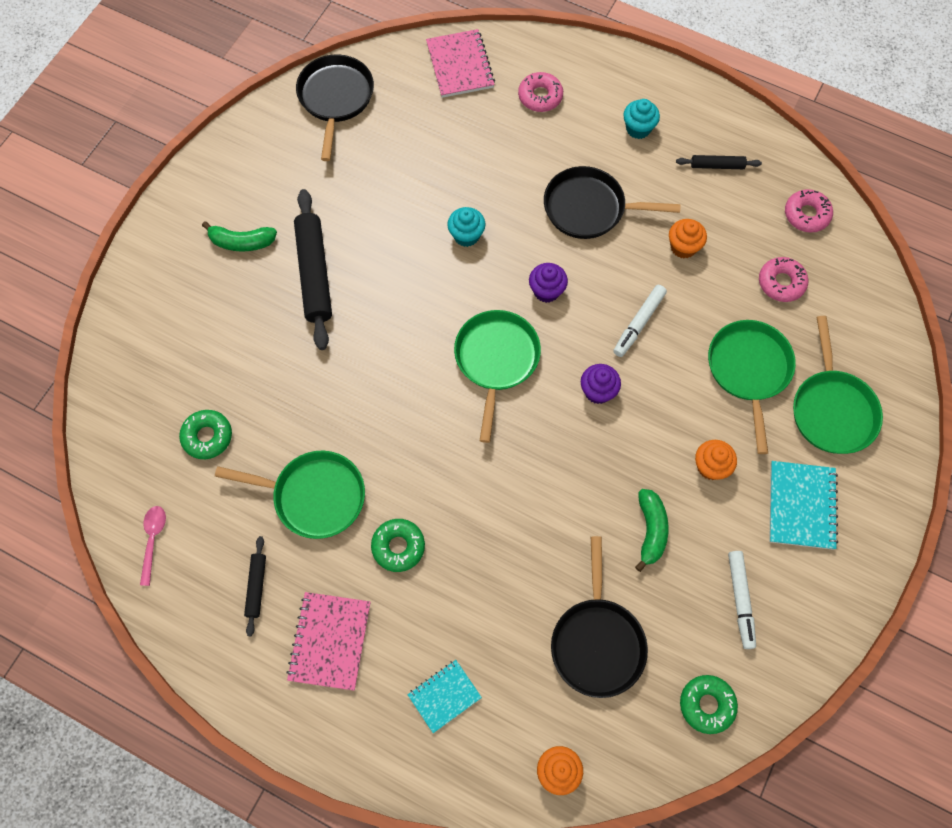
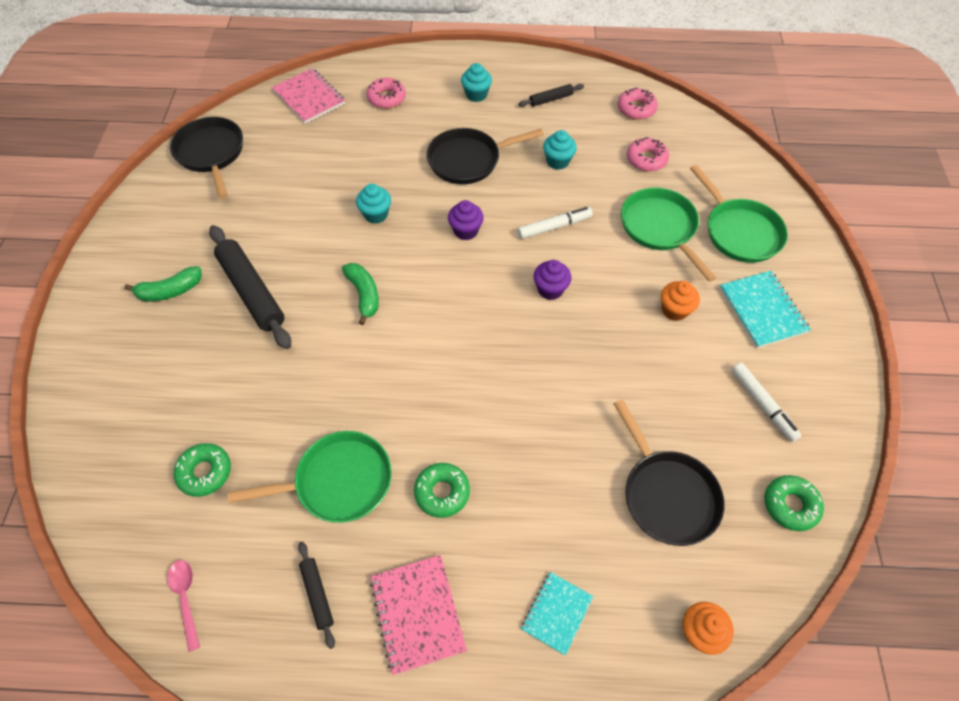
camera: 25 degrees left, 10 degrees down
(496, 360) = (451, 299): green pan -> none
(638, 323) = (554, 227): white marker -> white marker turned 120 degrees counterclockwise
(650, 530) = (656, 380): green banana -> green banana (364, 295)
(683, 247) = (557, 161): orange cupcake -> turquoise cupcake

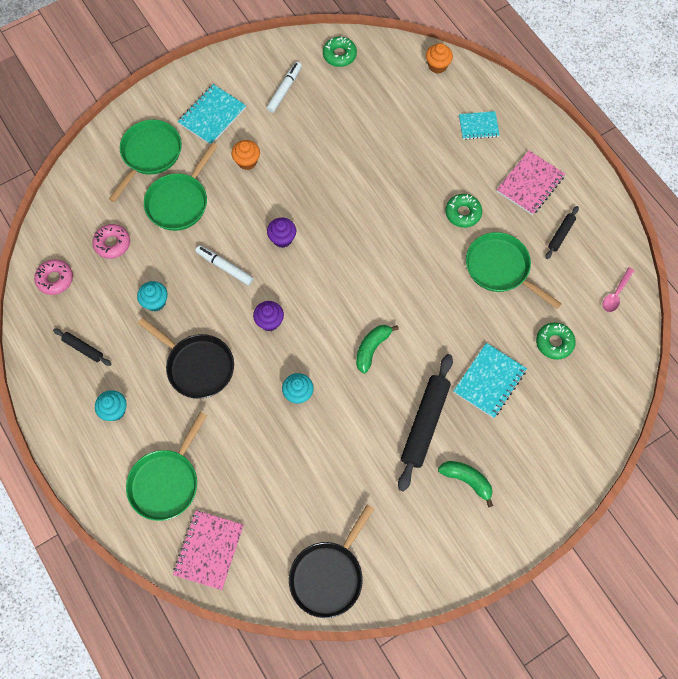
camera: 125 degrees left, 10 degrees up
(232, 375) = (489, 381): none -> turquoise notebook
(386, 98) = (166, 482): pink donut -> green pan
(666, 495) = (377, 110): black pan -> none

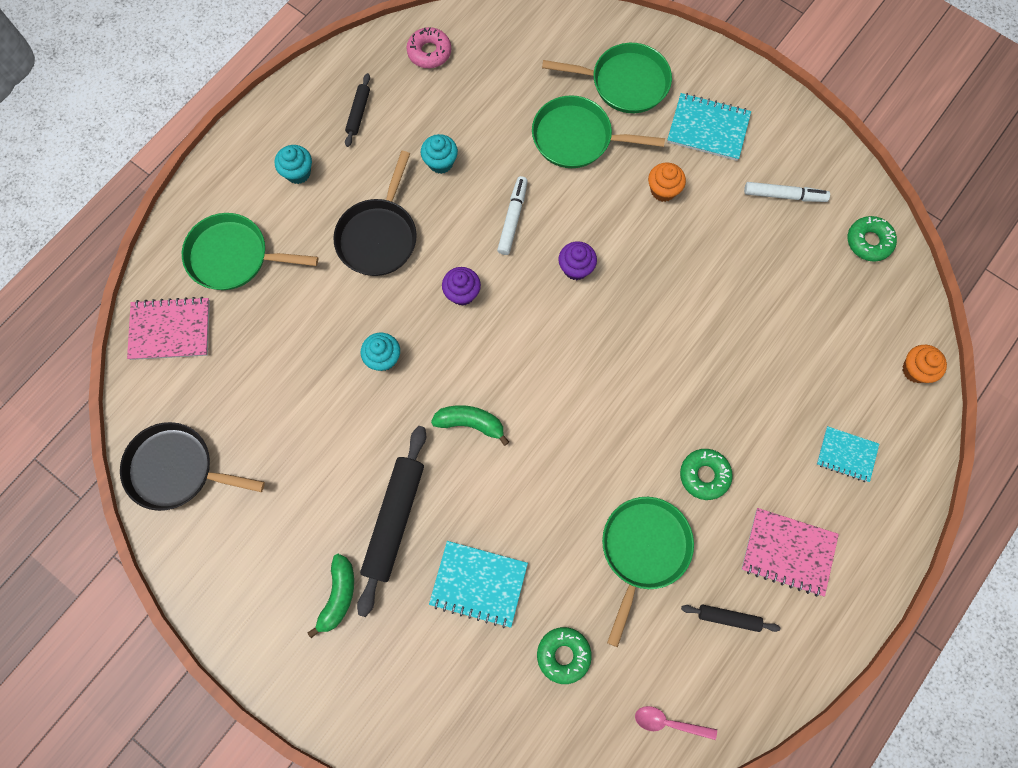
camera: 70 degrees right, 5 degrees up
(112, 243) = (495, 90): pink donut -> none
(425, 424) = (394, 520): black rolling pin -> black rolling pin turned 75 degrees counterclockwise
(478, 126) = (846, 454): turquoise notebook -> turquoise notebook turned 45 degrees counterclockwise

